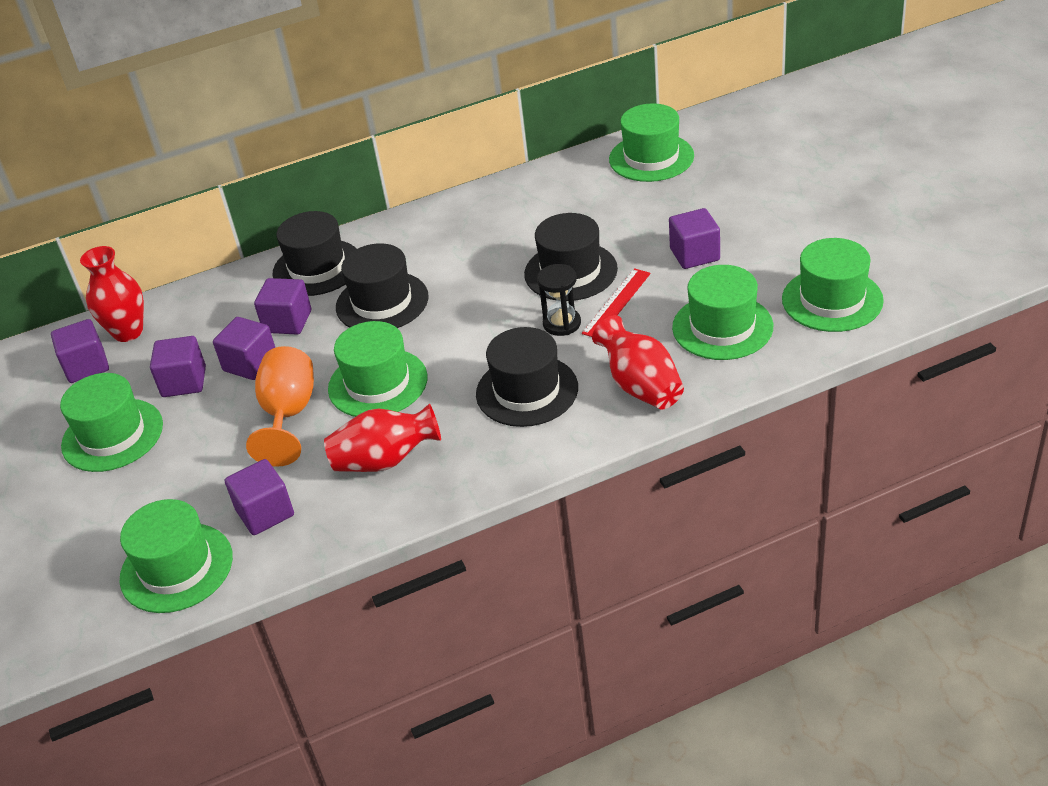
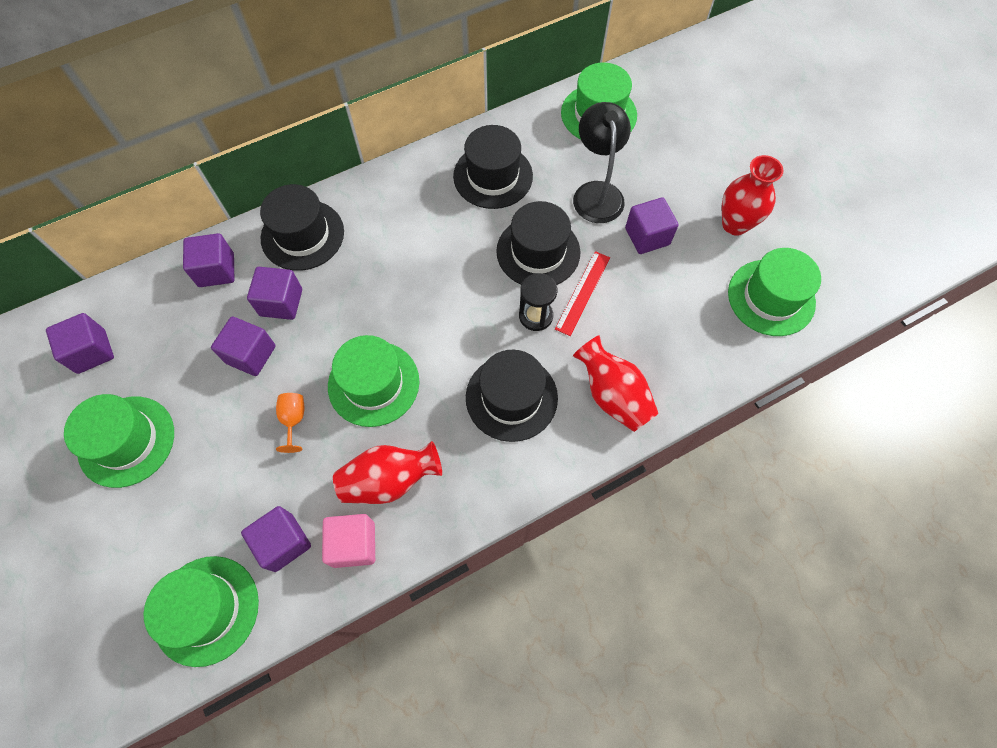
camera: 10 degrees left, 25 degrees up
(128, 332) = (128, 309): red vase -> red vase (735, 224)
(184, 382) = (189, 375): purple cube -> purple cube (216, 270)
(288, 414) = (293, 420): orange goblet -> orange goblet, size x0.51
(340, 513) = (354, 544): none -> pink cube
(382, 302) = (368, 281): black hat -> black hat (493, 176)
(641, 221) = (596, 192): none -> black lamp
(722, 327) = (678, 326): green hat -> none

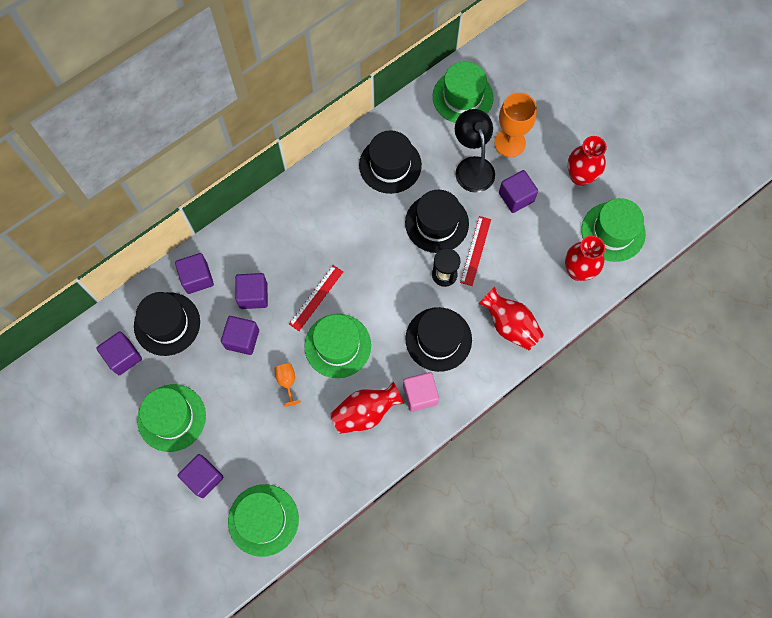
camera: 10 degrees left, 5 degrees up
(283, 542) = (303, 467): purple cube -> purple cube (203, 478)
(302, 235) = (255, 238): black hat -> black hat (167, 324)
(354, 544) = (351, 460): pink cube -> pink cube (420, 395)
(361, 318) = (316, 298): none -> red ruler
(649, 173) = (510, 143): none -> orange goblet
(717, 339) = (578, 271): none -> red vase

